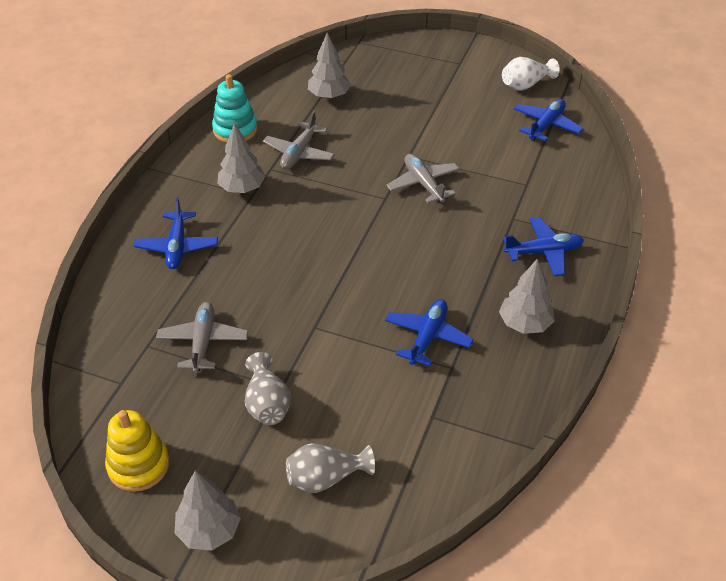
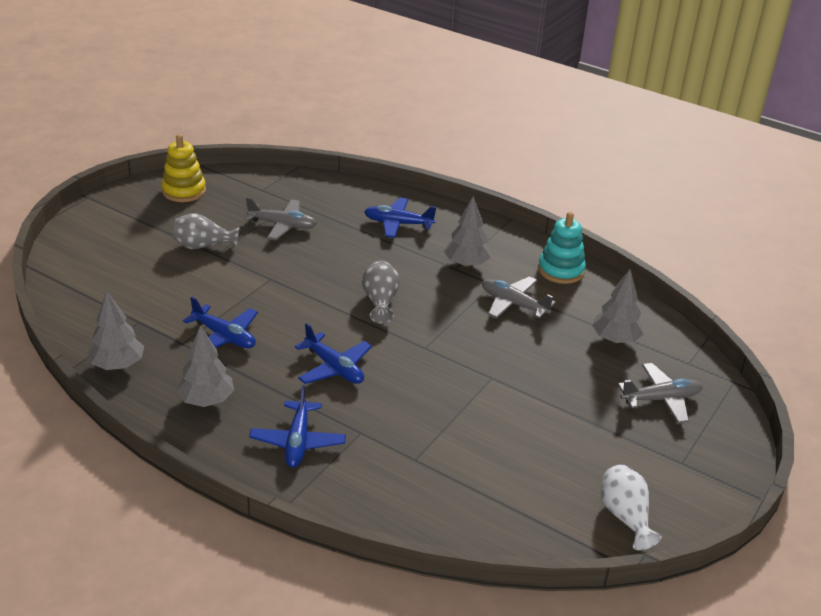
camera: 100 degrees right, 10 degrees down
(209, 530) = (113, 211): grey tree -> grey tree (118, 365)
(325, 478) = (119, 261): grey vase -> grey vase (380, 302)
(423, 184) = (439, 378): grey plane -> grey plane (661, 399)
(546, 125) = (527, 511): blue plane -> blue plane (334, 368)

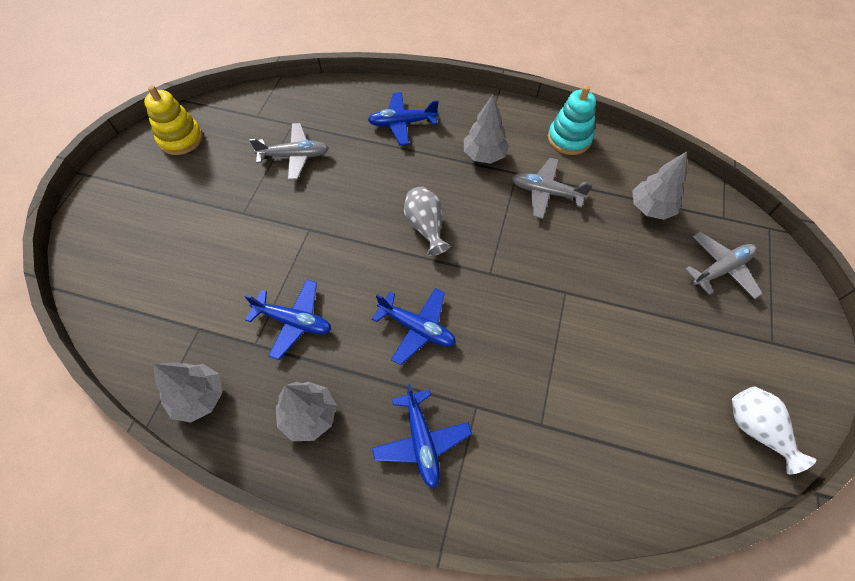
camera: 15 degrees left, 25 degrees up
(203, 246) = (227, 206): grey vase -> none

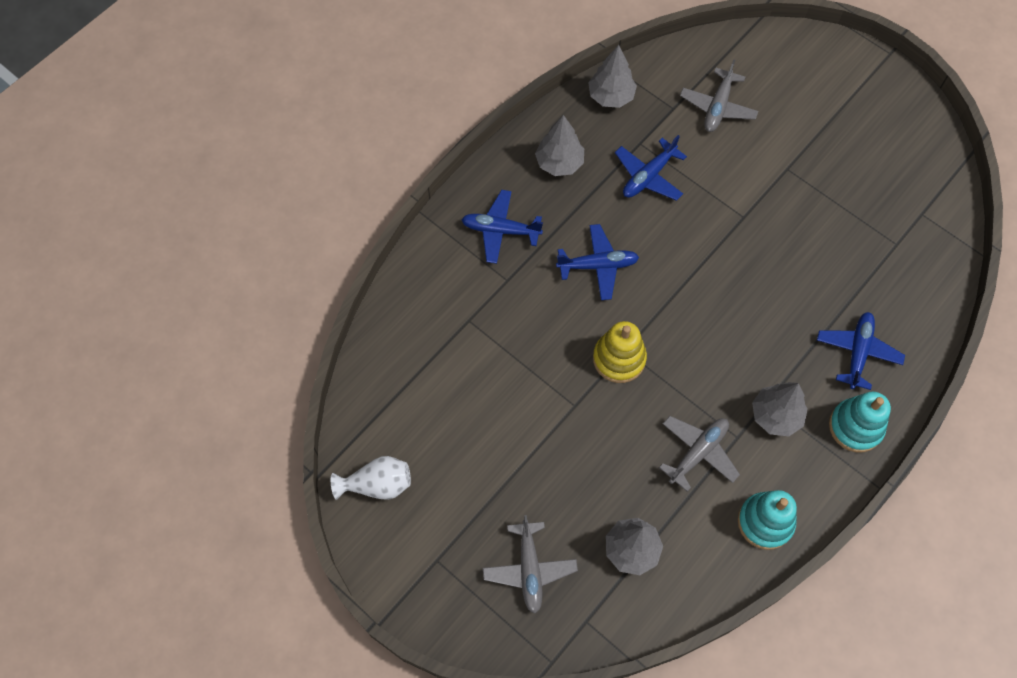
camera: 115 degrees right, 5 degrees up
(180, 139) = (911, 138): yellow stacking toy -> yellow stacking toy (619, 359)
(294, 156) = (846, 232): grey plane -> grey plane (718, 107)
(417, 328) = (597, 265): blue plane -> blue plane turned 150 degrees counterclockwise
(426, 227) = (703, 317): grey vase -> none
(463, 110) = (855, 427): none -> turquoise stacking toy

